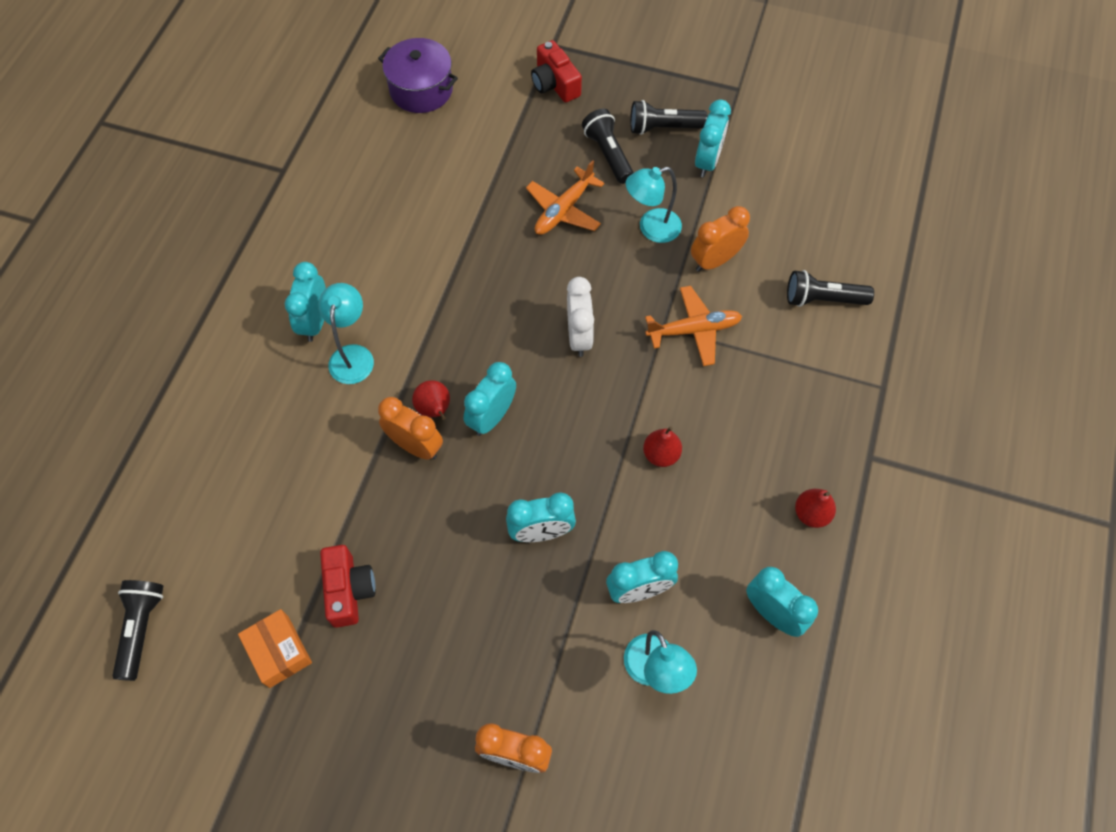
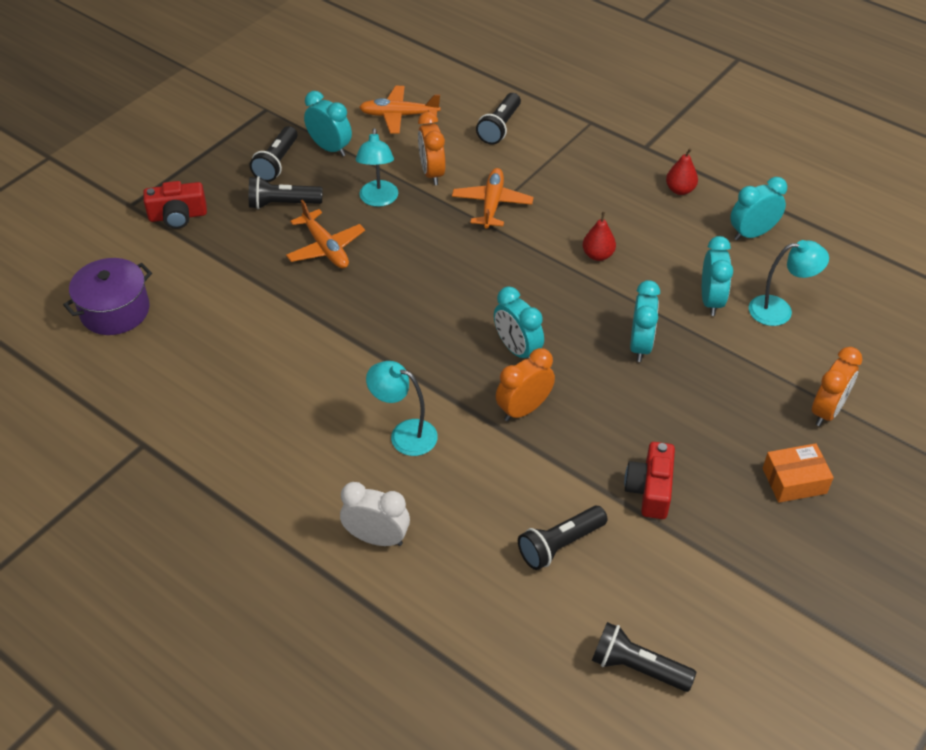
camera: 70 degrees left, 15 degrees down
(261, 525) = (560, 544): none -> black flashlight
(279, 651) = (694, 555): orange box -> orange box (794, 481)
(315, 322) = (350, 455): turquoise clock -> none
(349, 590) = (650, 489): red camera -> red camera turned 90 degrees counterclockwise
(434, 410) = (492, 387): red pear -> none
(579, 336) = (463, 273): white clock -> white clock (377, 538)
(790, 201) = (398, 115): none -> orange plane

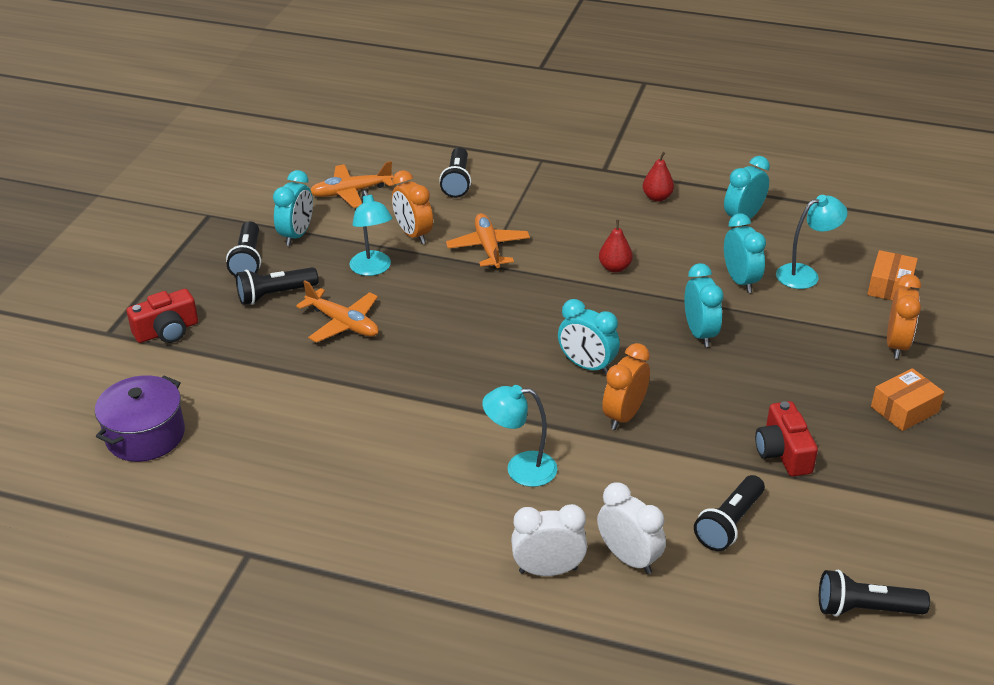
camera: 20 degrees left, 10 degrees down
(330, 148) = (296, 235): turquoise clock -> turquoise clock turned 90 degrees clockwise
(452, 549) = (629, 558): none -> white clock
(858, 346) = (890, 286): none -> orange box

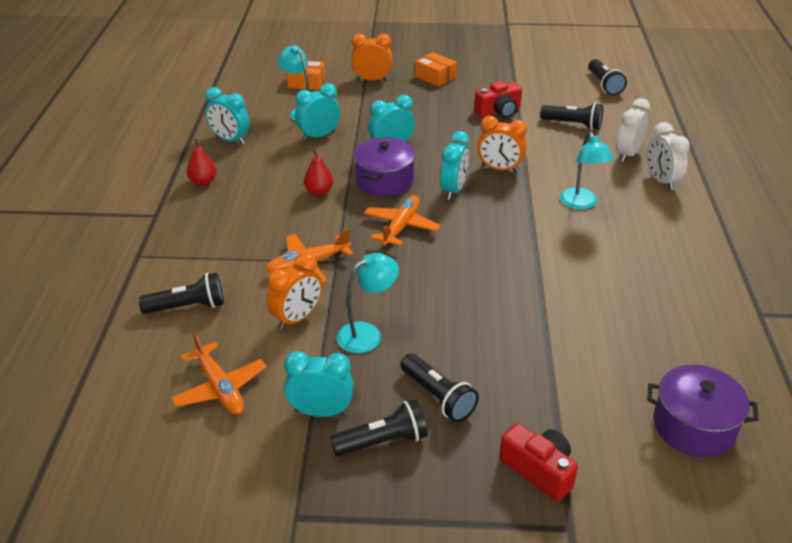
camera: 105 degrees left, 0 degrees up
(343, 323) = (462, 333): orange plane -> orange plane (401, 226)
(623, 316) = (384, 181): none -> purple pot

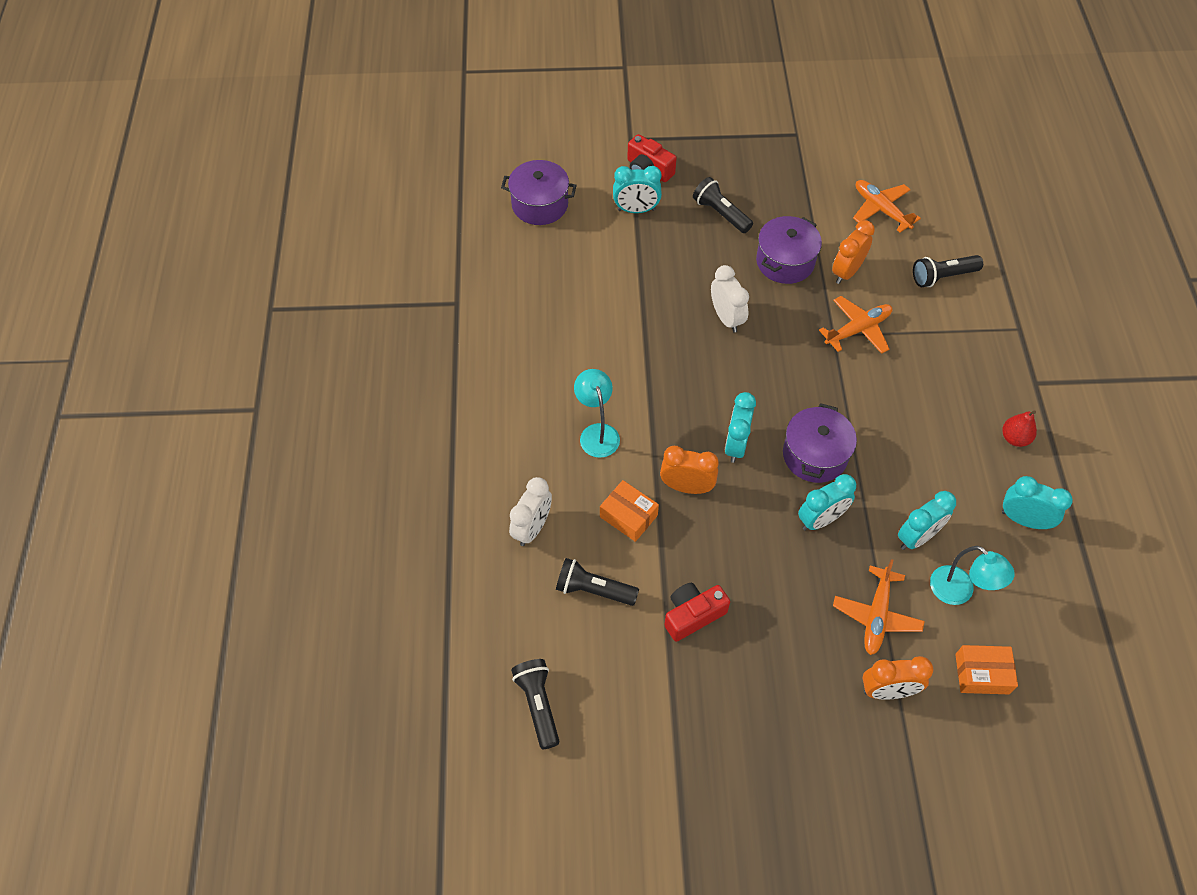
camera: 175 degrees right, 20 degrees up
(319, 192) = (881, 431): red pear -> none
(321, 412) = (802, 197): turquoise clock -> turquoise clock (636, 210)
(367, 333) = (785, 261): turquoise lamp -> purple pot
(383, 441) = (753, 180): black flashlight -> none
(401, 226) = (782, 384): orange plane -> orange plane (876, 615)
(435, 77) = (794, 708): orange box -> orange box (628, 516)
(661, 181) = (502, 479): white clock -> white clock (726, 318)

